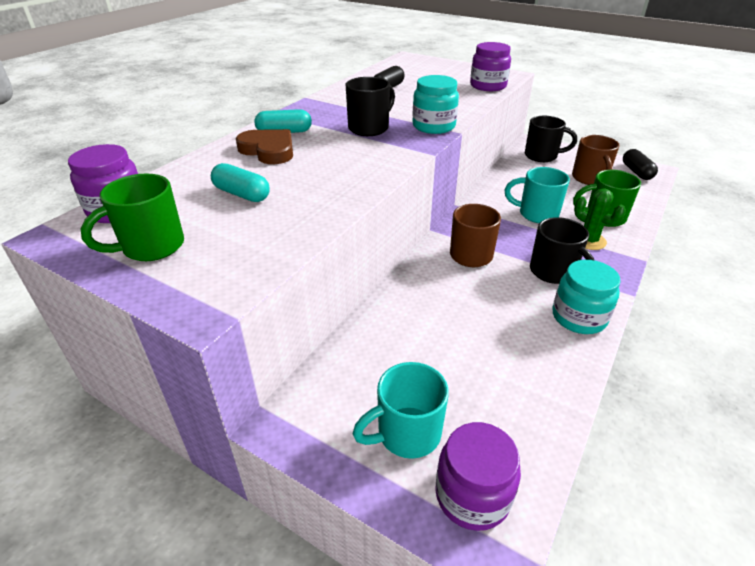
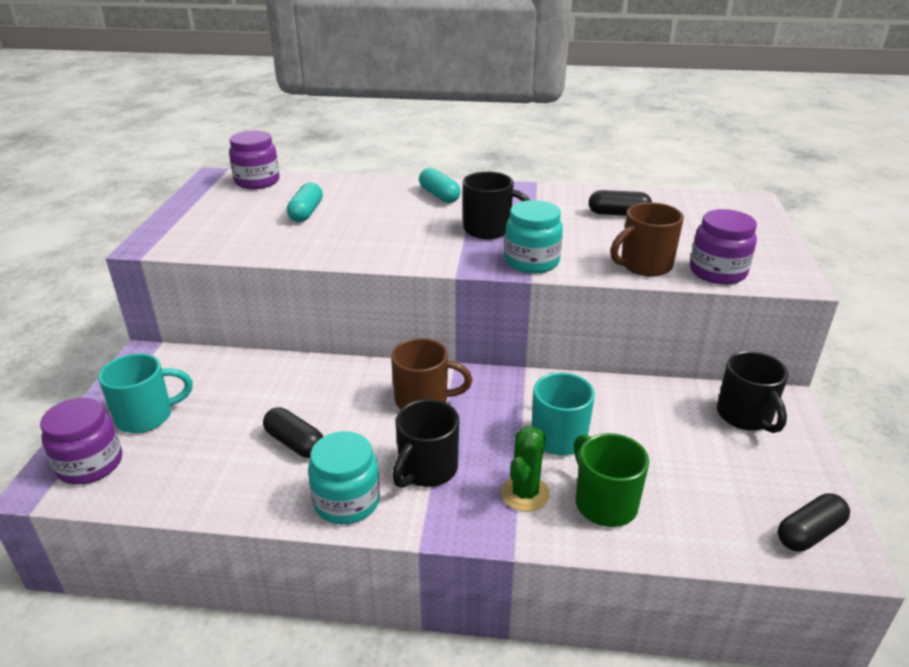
camera: 65 degrees right, 5 degrees down
(151, 247) = (214, 207): green mug -> none
(268, 150) = (394, 200): brown heart -> none
(406, 434) = (147, 416): turquoise mug -> turquoise mug turned 120 degrees clockwise
(497, 331) = (295, 443): none -> black capsule
(590, 179) = (719, 477): brown mug -> brown mug (644, 266)

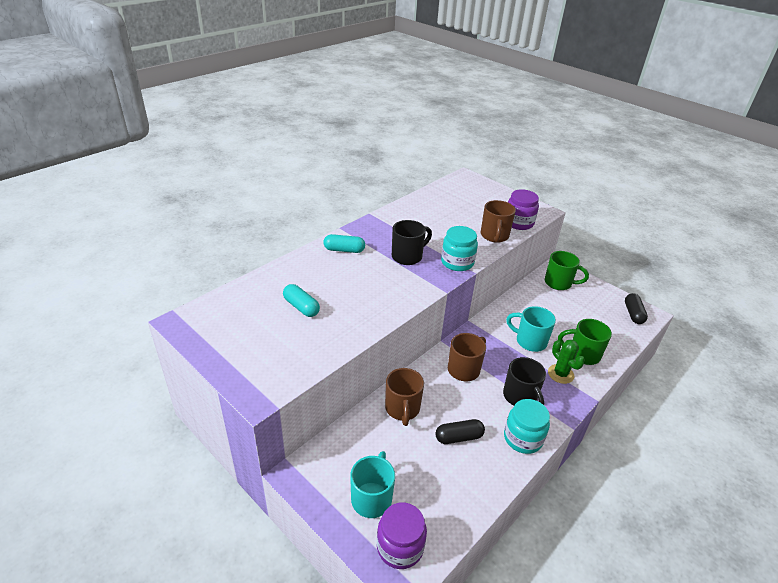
camera: 55 degrees left, 5 degrees up
(257, 181) = (219, 307): purple jar -> none
(300, 382) = (402, 409): none -> brown mug
(618, 214) = (436, 213): black capsule -> none
(745, 417) = (559, 283): black mug -> green mug

